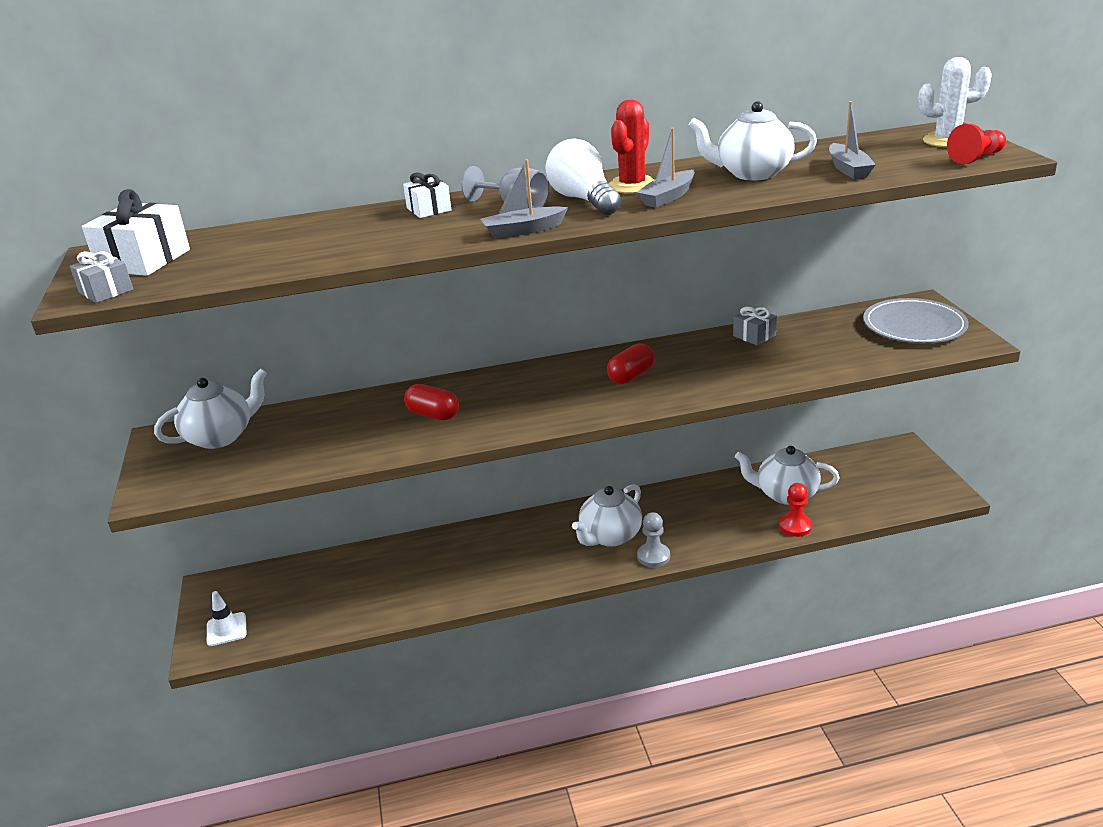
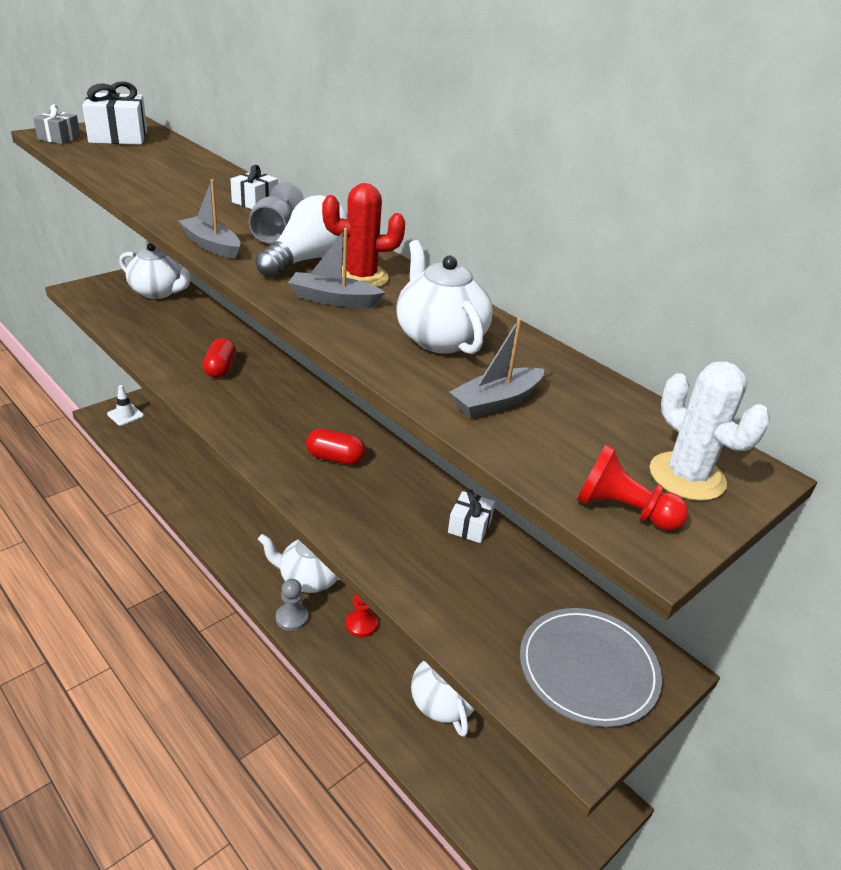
camera: 55 degrees right, 5 degrees up
(754, 336) = (469, 526): grey gift -> white gift
(795, 526) = (389, 722): red pawn -> red pawn (361, 624)

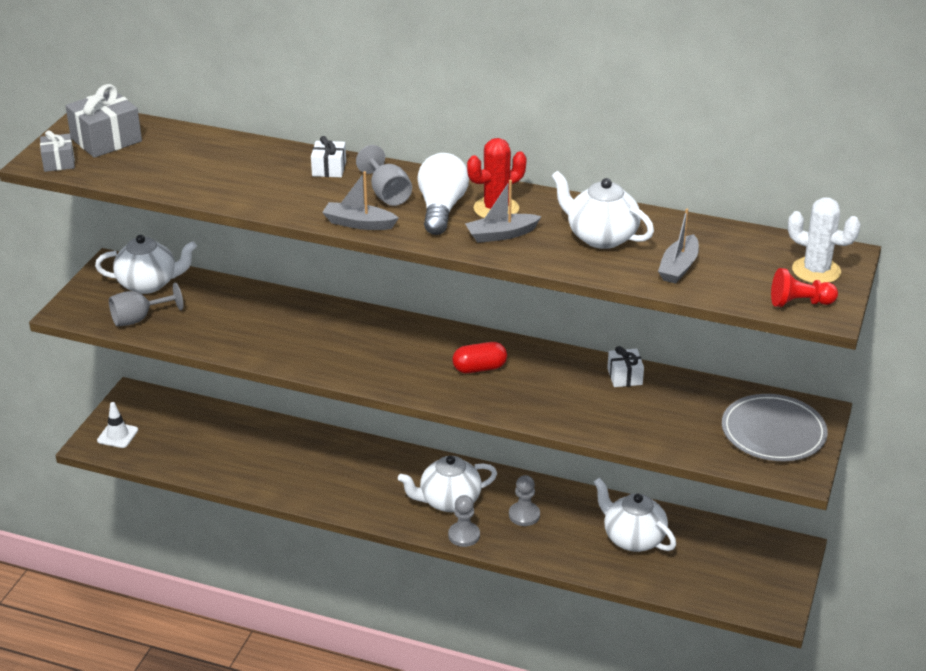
camera: 25 degrees left, 0 degrees up
(118, 137) = (106, 140): white gift -> grey gift
(118, 312) = (139, 319): none -> grey goblet
(220, 369) = (301, 334): red capsule -> none
(361, 624) = (524, 515): red pawn -> grey pawn

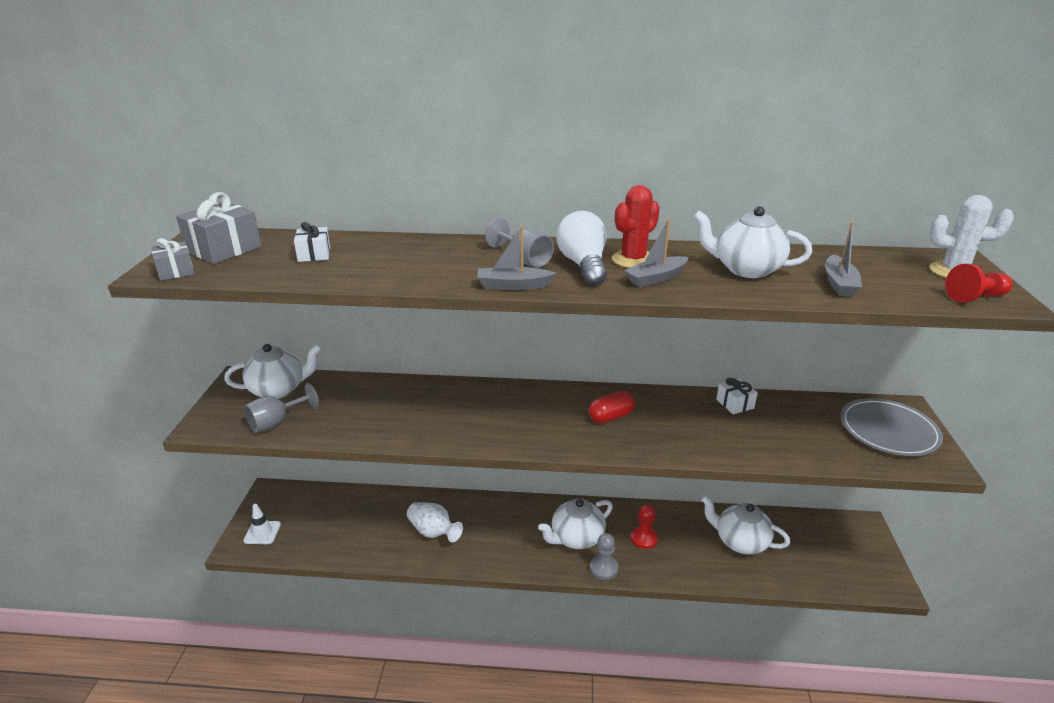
camera: 15 degrees left, 5 degrees down
(296, 467) = (433, 532): none -> white vase
(329, 169) = (456, 248): white gift -> white gift (314, 254)
(524, 515) = (643, 538): grey pawn -> red pawn

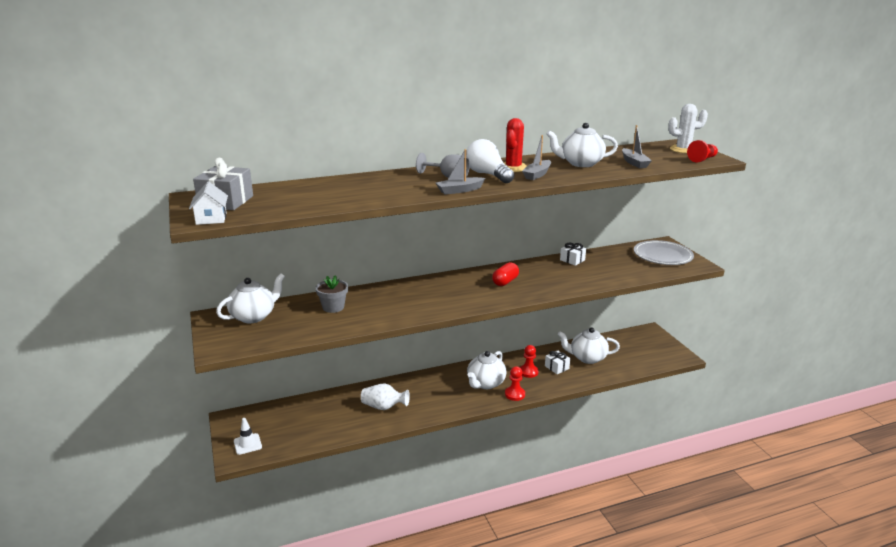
camera: 25 degrees left, 5 degrees down
(176, 271) = (211, 218): grey gift -> white house
(276, 422) = (275, 334): grey goblet -> none
(314, 254) = (301, 194): white gift -> white gift (556, 367)
(370, 400) = (333, 307): none -> grey flower pot
(603, 568) = (515, 394): grey pawn -> red pawn

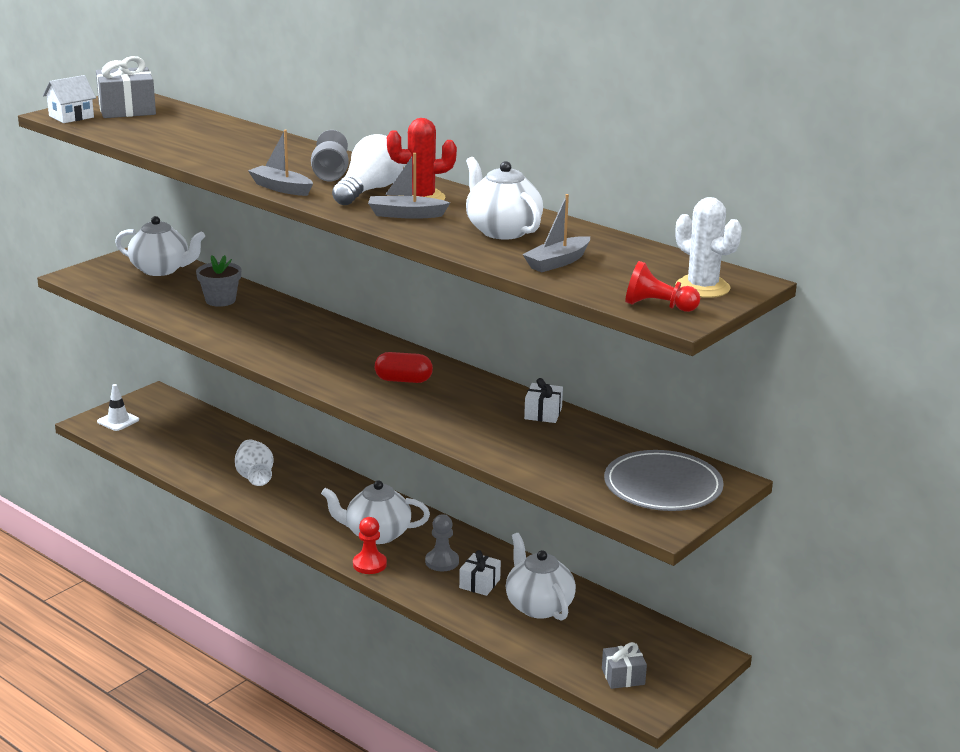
camera: 60 degrees right, 0 degrees up
(528, 372) = (442, 562): red pawn -> grey pawn
(657, 355) = (623, 676): none -> grey gift

